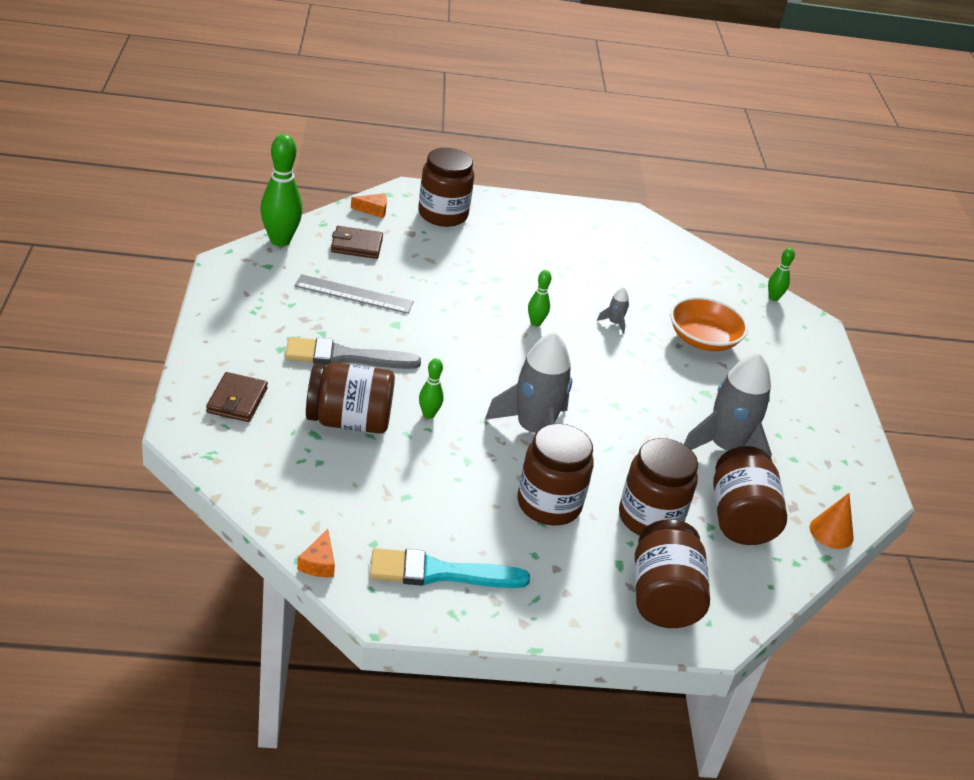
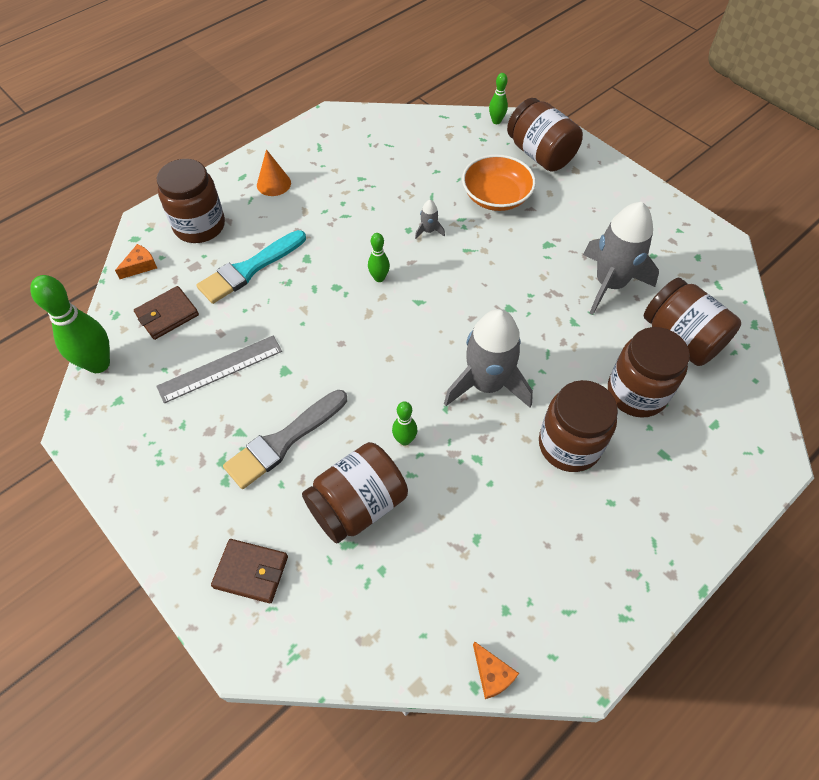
camera: 35 degrees left, 20 degrees up
(237, 400) = (251, 572): brown wallet -> brown wallet turned 45 degrees counterclockwise
(439, 573) = (576, 588): turquoise brush -> turquoise brush (249, 269)
(663, 597) = (716, 456): brown jar -> brown jar (540, 154)
(831, 532) = (735, 299): orange cone -> orange cone (273, 183)

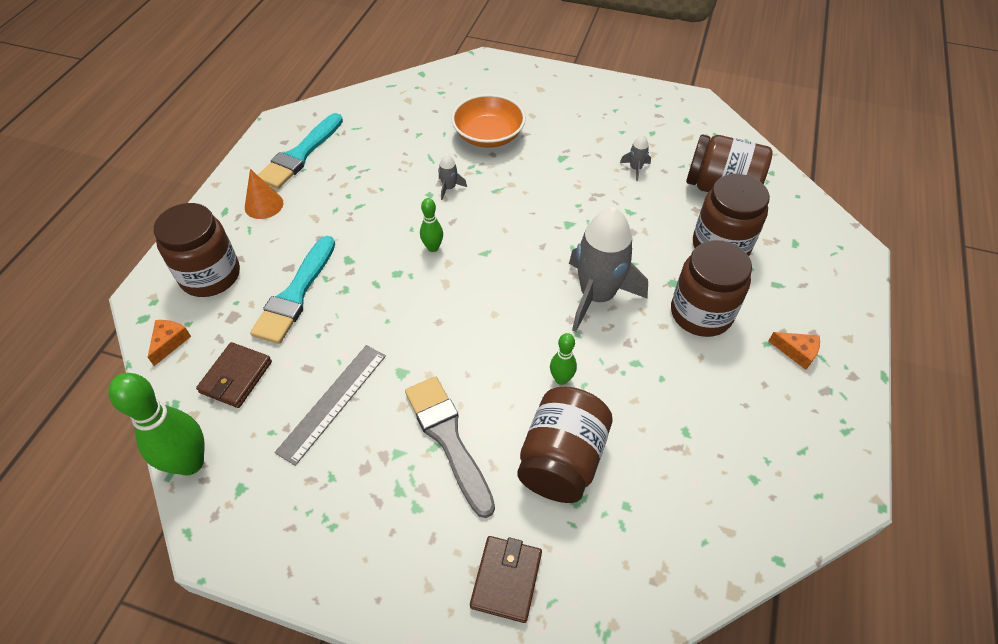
camera: 30 degrees left, 5 degrees down
(251, 572) = (506, 579): brown wallet -> brown wallet turned 60 degrees counterclockwise
(283, 441) = (448, 438): grey brush -> grey brush turned 135 degrees clockwise
(328, 151) = (300, 155): none -> turquoise brush
(492, 674) = (784, 540): orange cheese -> orange cheese (797, 352)
(496, 121) = (442, 73): green bowling pin -> none
(540, 154) = (501, 86): brown jar -> none
(609, 284) = (635, 168): grey rocket -> grey rocket, size x0.40

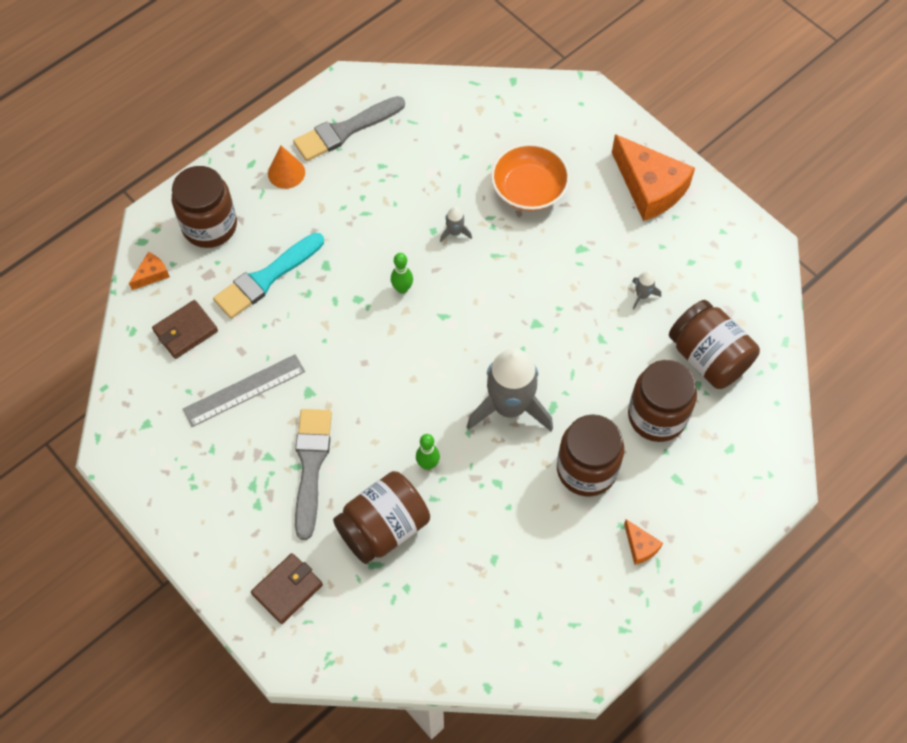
camera: 30 degrees right, 10 degrees up
(190, 463) = (122, 385): green bowling pin -> none
(300, 155) = (345, 130): turquoise brush -> grey brush
(581, 99) = (649, 187): none -> orange cheese

